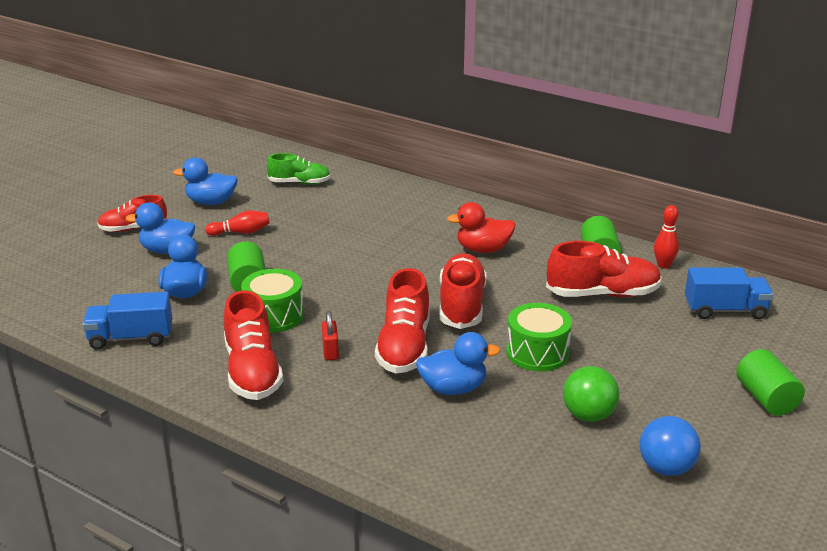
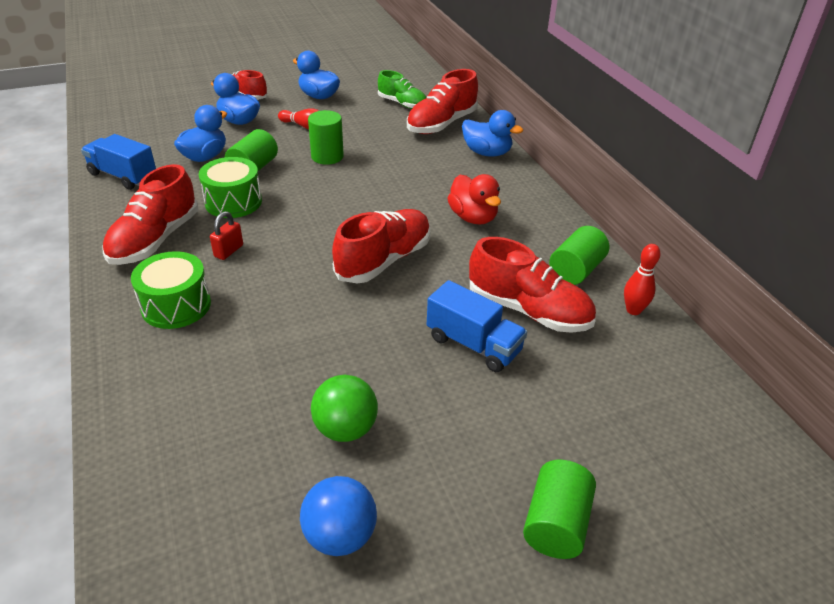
camera: 35 degrees right, 10 degrees up
(299, 249) = (327, 156): none -> green cylinder
(404, 347) = (286, 275): red shoe -> red shoe (441, 124)
(453, 388) = (270, 334): blue duck -> blue duck (487, 153)
(483, 249) = (473, 217): red duck -> red duck turned 150 degrees counterclockwise
(537, 352) = (387, 338): green drum -> green drum (176, 305)
(725, 310) = (641, 392): blue truck -> blue truck (473, 344)

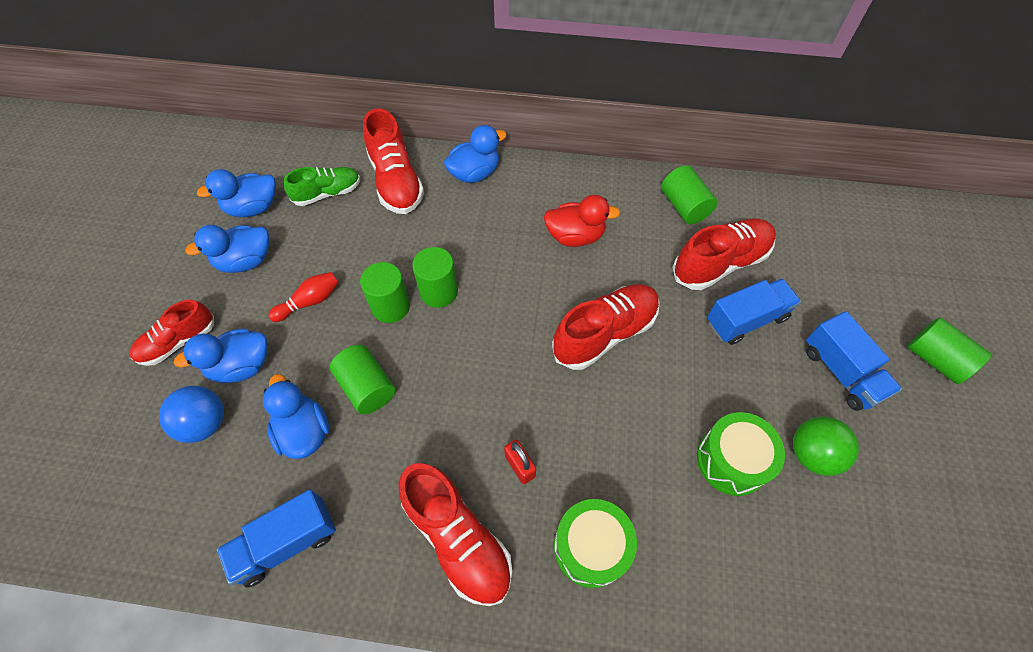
camera: 60 degrees left, 20 degrees up
(233, 202) = (427, 431): green drum -> green drum (731, 460)
(340, 535) = (917, 500): blue ball -> blue ball (205, 423)
(357, 171) = (439, 292): none -> green cylinder
(363, 84) = (253, 208): none -> blue duck
(384, 260) = (605, 333): red shoe -> red shoe turned 75 degrees clockwise
(466, 433) = (841, 372): none -> blue truck
(633, 310) = (746, 199): red bowling pin -> none

